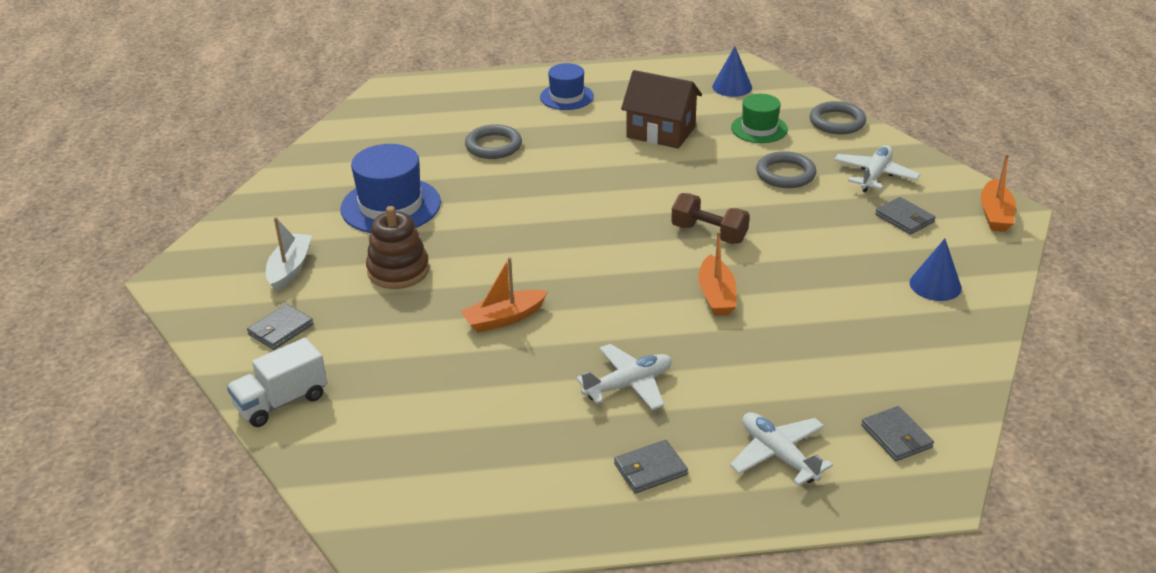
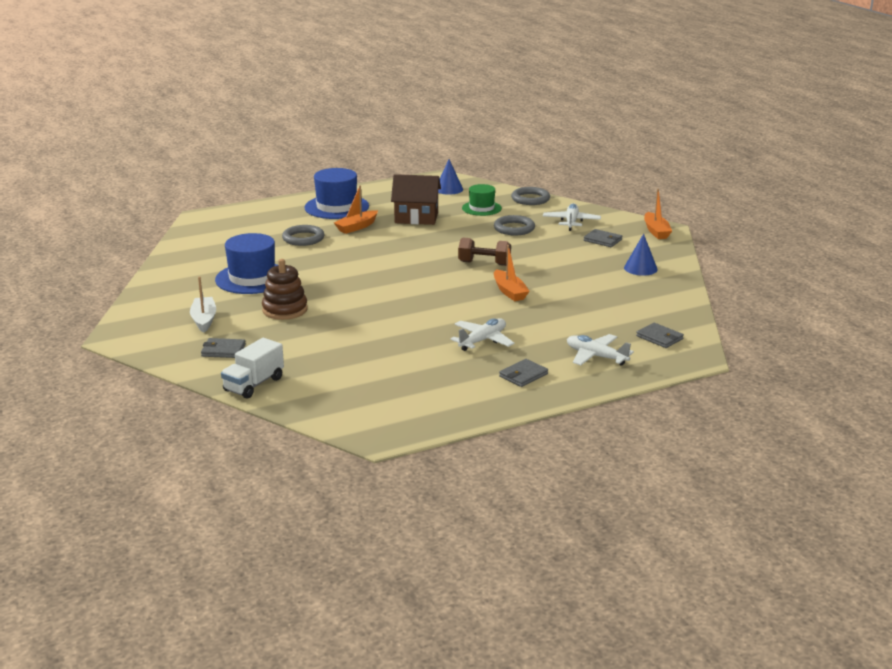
camera: 20 degrees left, 10 degrees down
(280, 329) = (223, 350): grey wallet -> grey wallet turned 75 degrees clockwise
(504, 318) = (377, 322): orange boat -> orange boat (357, 227)
(566, 97) = (336, 207): blue hat -> blue hat, size x1.62

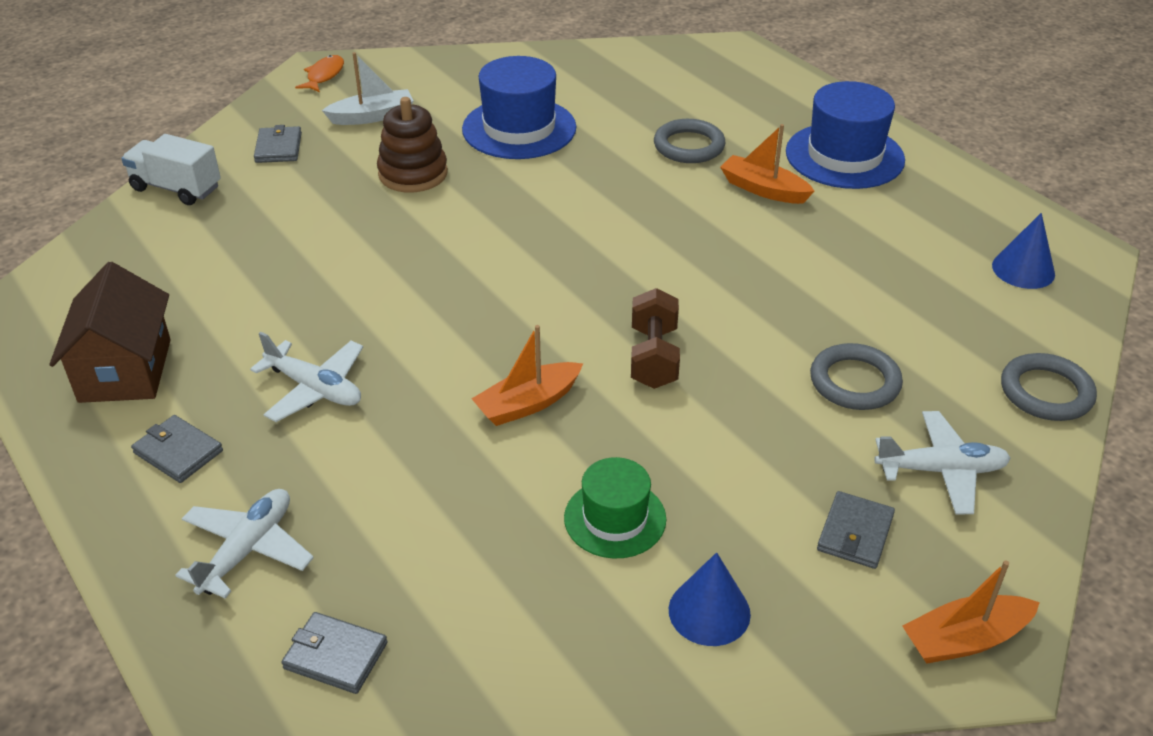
camera: 80 degrees right, 15 degrees up
(131, 335) = (324, 75): none -> orange fish
(416, 218) = (844, 248): brown house -> brown house (125, 370)
(481, 208) = (943, 325): green hat -> green hat (615, 518)
(659, 337) = (335, 656): grey wallet -> grey wallet turned 75 degrees clockwise

